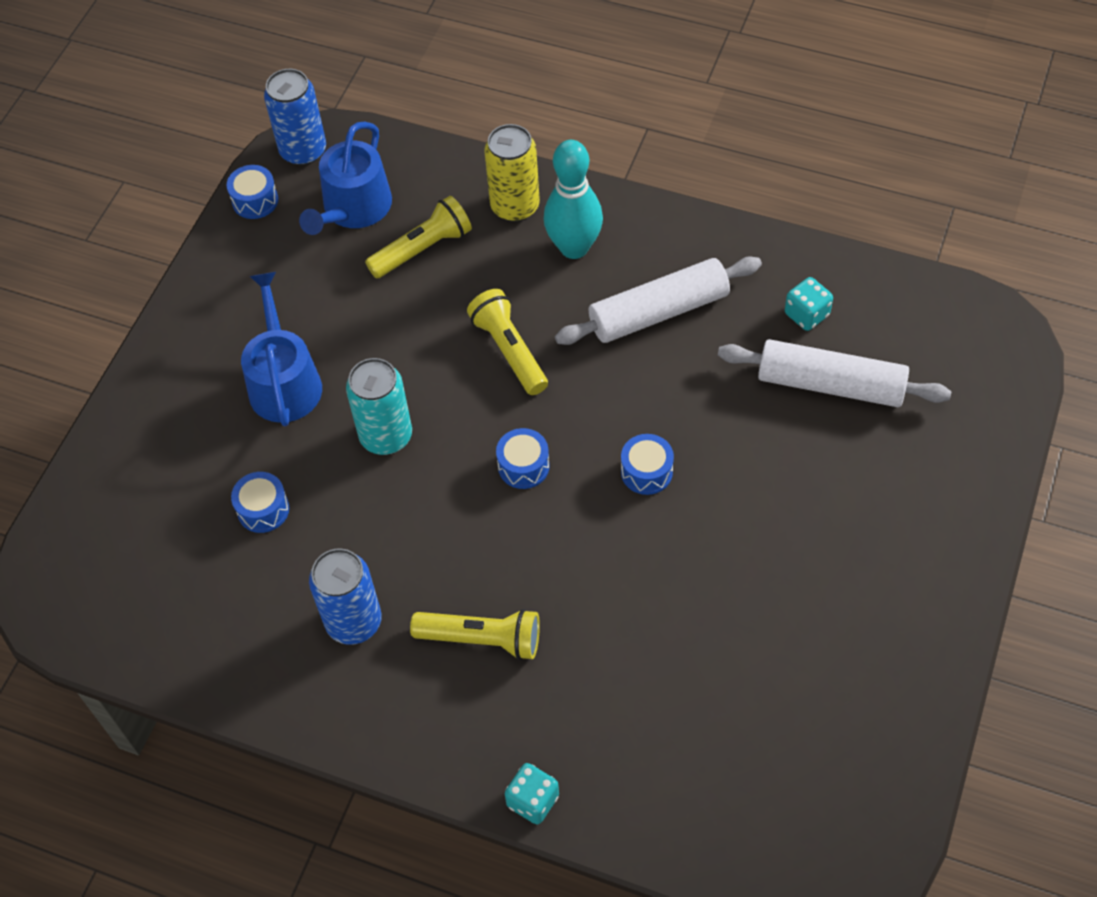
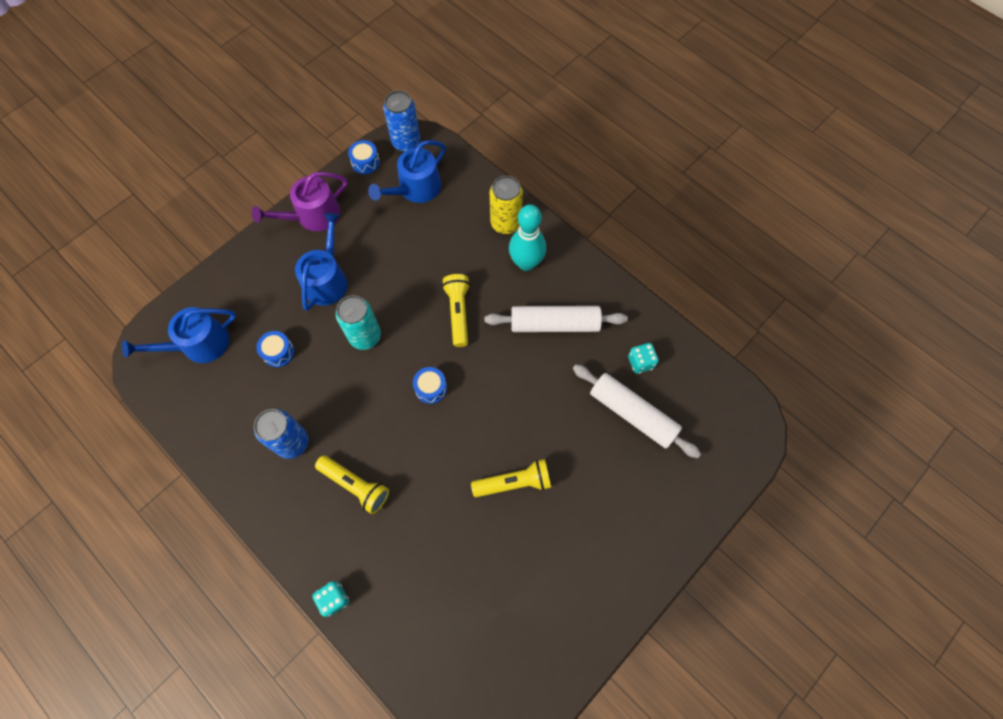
camera: 20 degrees right, 10 degrees up
(129, 548) = (199, 344): none -> blue watering can
(213, 303) = (313, 216): none -> purple watering can
(422, 249) = (441, 229): yellow flashlight -> yellow flashlight (514, 482)
(646, 472) = (498, 422): blue drum -> none

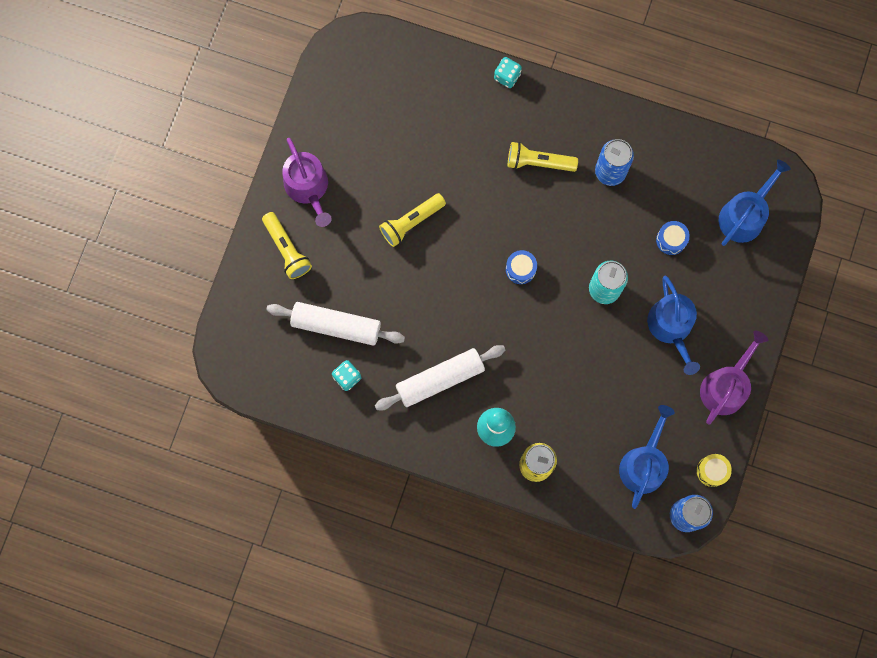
camera: 155 degrees right, 10 degrees up
(365, 162) = (712, 471): blue drum -> yellow drum
(458, 312) = (533, 350): yellow flashlight -> yellow flashlight (287, 249)
(606, 571) = (308, 188): none -> purple watering can

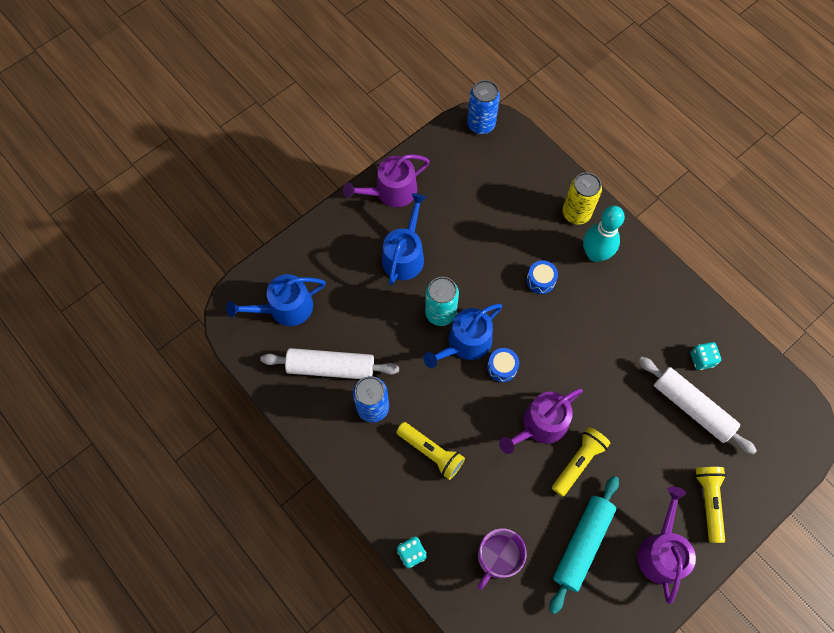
camera: 150 degrees left, 10 degrees down
(375, 158) = (582, 544): none -> turquoise rolling pin
(411, 222) = (578, 462): yellow flashlight -> yellow flashlight turned 45 degrees counterclockwise
(437, 111) = (497, 557): none -> purple mug
(440, 379) = (620, 316): white rolling pin -> white rolling pin (331, 368)
(460, 236) = (540, 425): none -> purple watering can
(644, 463) = (490, 172): blue watering can -> blue watering can (465, 343)
(671, 240) = (359, 321): blue drum -> blue drum (540, 280)
(712, 471) = (441, 142): yellow drum -> none

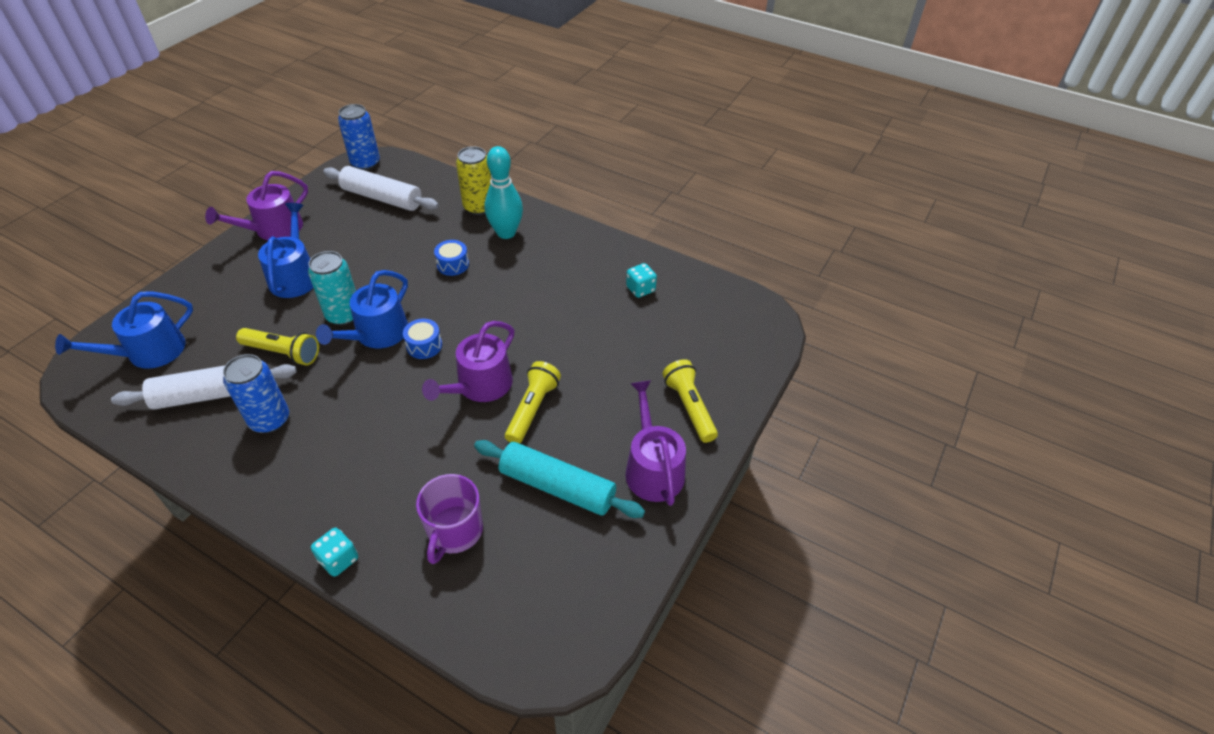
camera: 20 degrees left, 20 degrees down
(431, 452) = (350, 445): yellow flashlight -> yellow flashlight (283, 353)
(582, 544) = (557, 487): turquoise rolling pin -> turquoise rolling pin turned 75 degrees counterclockwise
(692, 408) = (643, 330): white rolling pin -> white rolling pin (382, 198)

